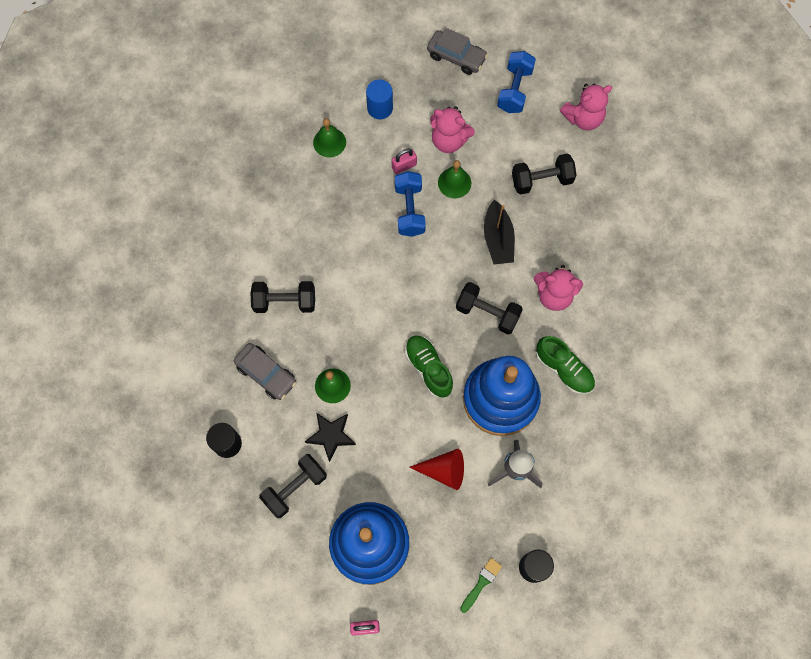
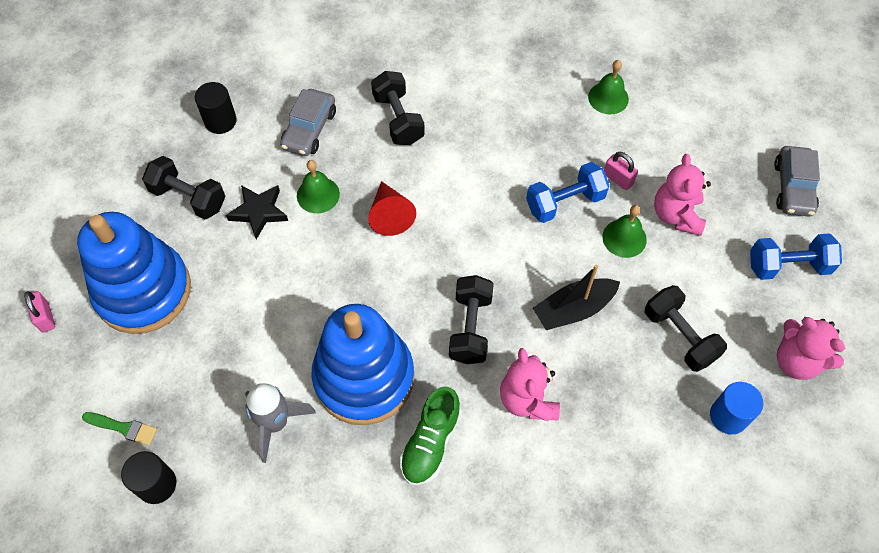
camera: 70 degrees right, 10 degrees down
(380, 108) = (678, 132): blue cylinder -> blue cylinder (728, 416)
(428, 368) = (374, 285): green shoe -> none
(444, 470) = (252, 342): red cone -> red cone (390, 215)

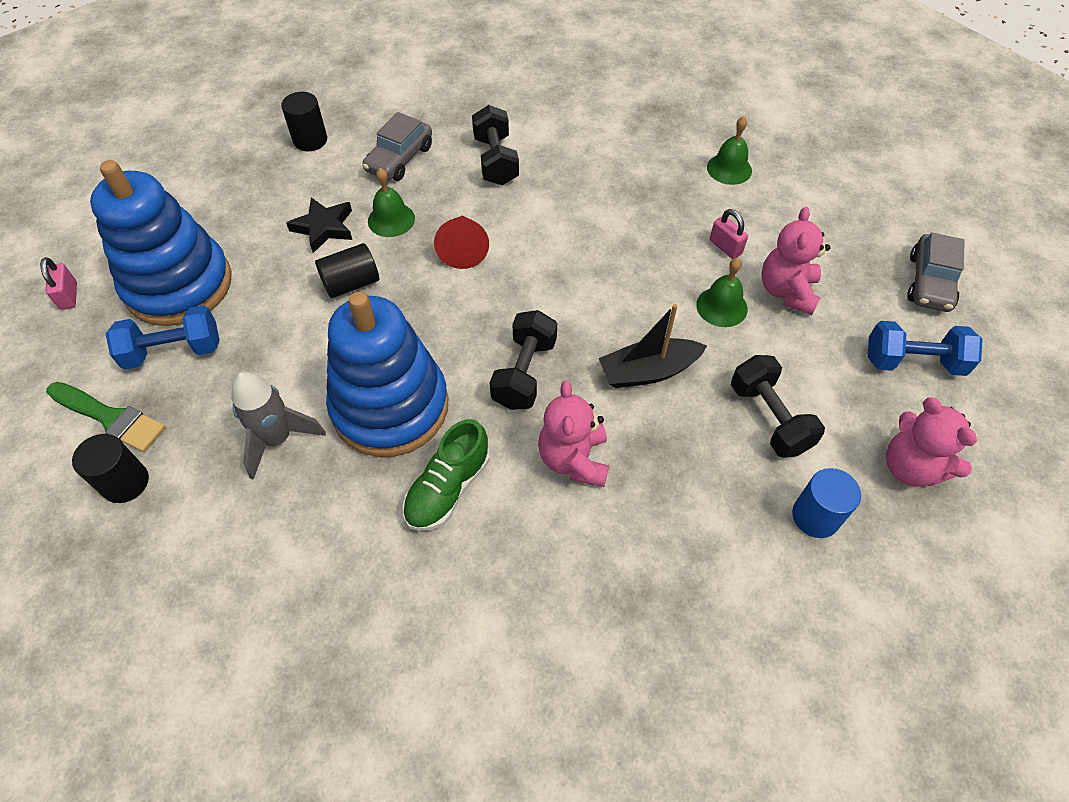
camera: 10 degrees right, 5 degrees down
(123, 428) = (110, 417): green brush -> green brush, size x1.56
(188, 198) = (255, 205): black dumbbell -> none
(299, 265) = (351, 283): none -> black cylinder
(565, 202) = (660, 262): blue dumbbell -> blue dumbbell (173, 351)

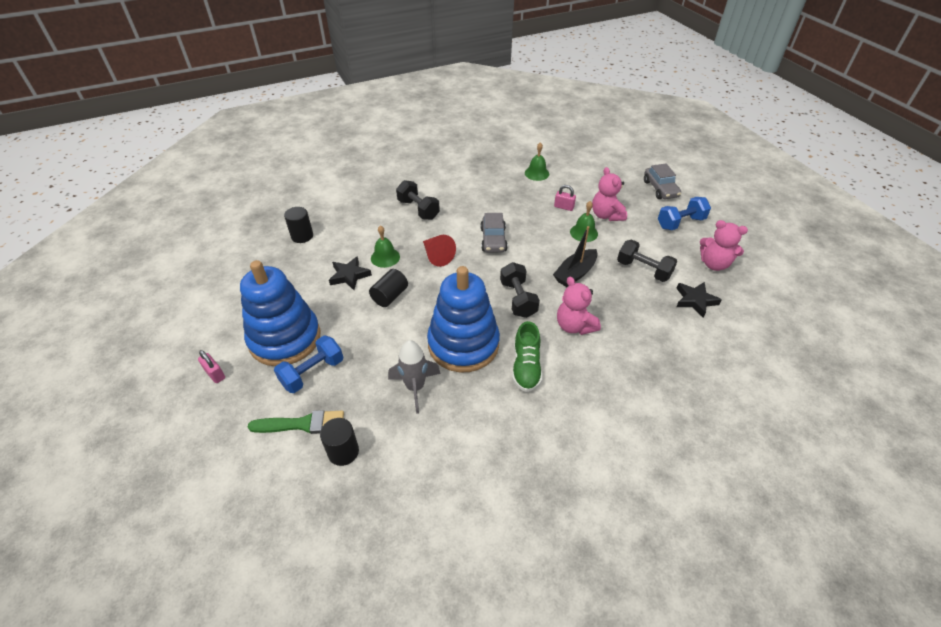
camera: 30 degrees left, 10 degrees down
(400, 159) = (364, 227): grey car -> grey car (493, 240)
(815, 516) = (695, 300): blue cylinder -> black star

